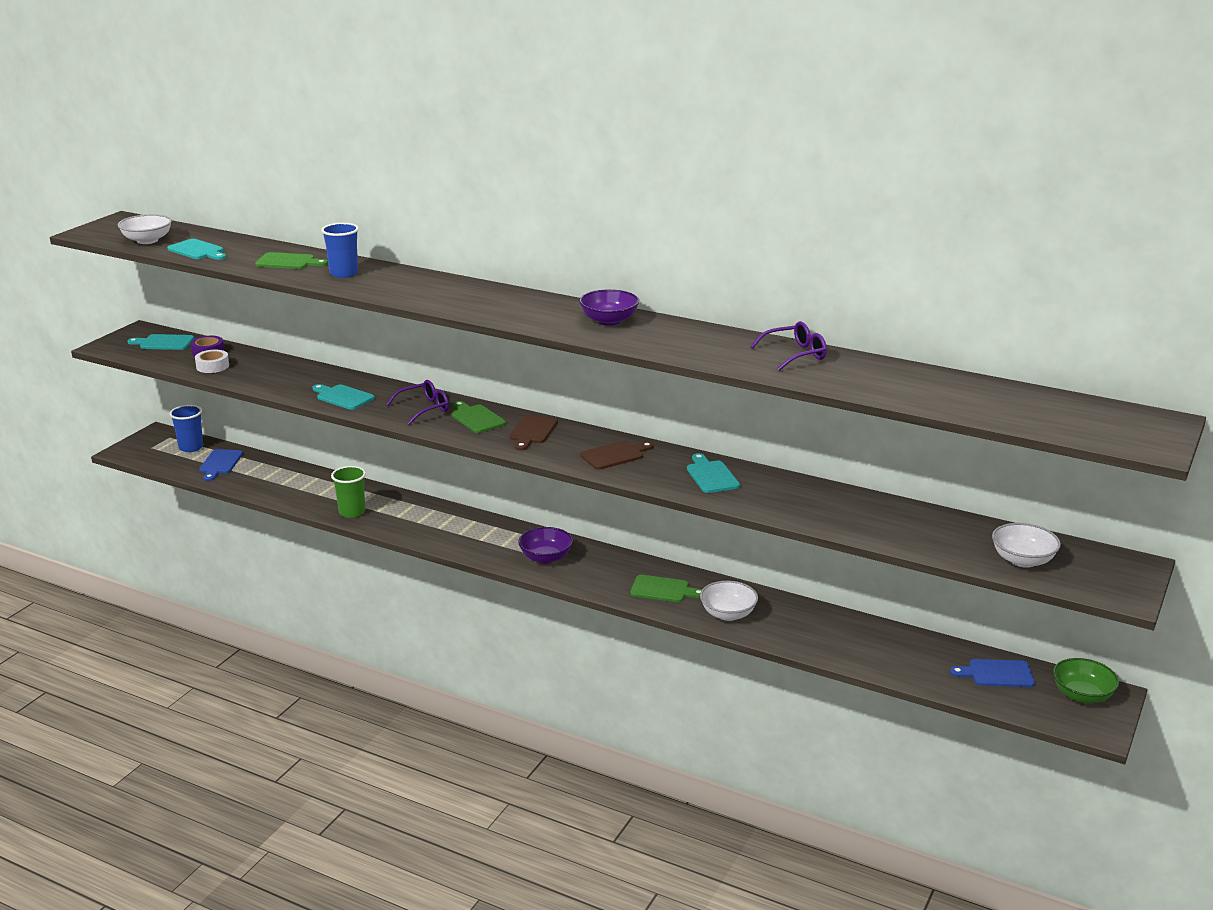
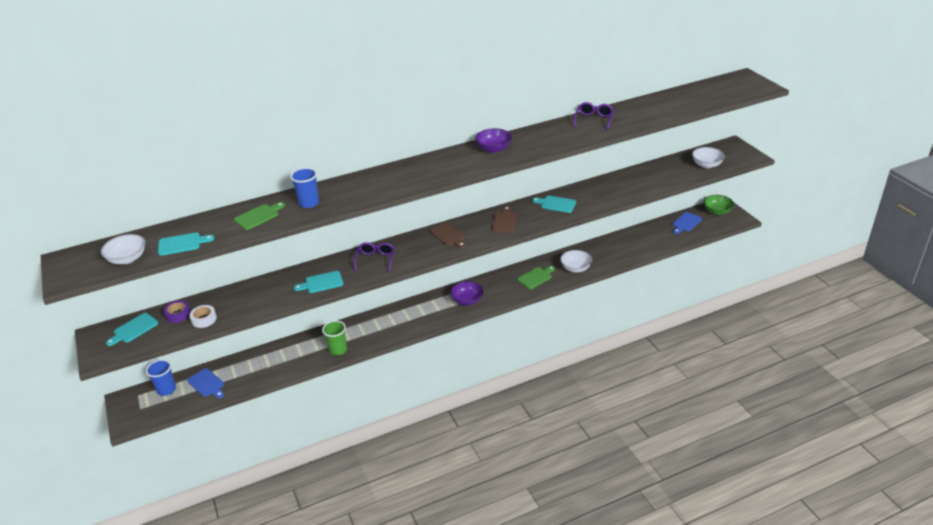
camera: 50 degrees left, 10 degrees up
(476, 418) = (410, 247): green cutting board -> none

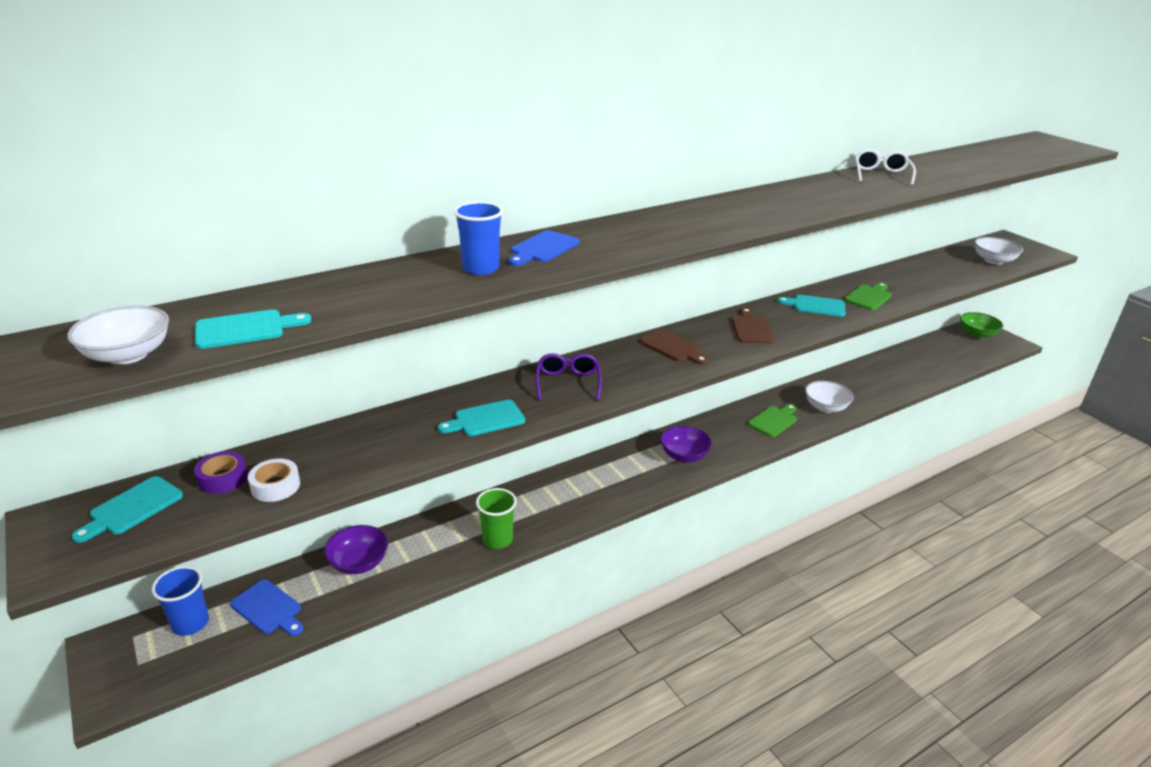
camera: 10 degrees left, 5 degrees down
(258, 216) = (391, 286): green cutting board -> green cutting board (869, 297)
(494, 149) = (756, 204): purple bowl -> purple bowl (359, 563)
(594, 120) = (881, 175): purple glasses -> white glasses
(686, 223) = (945, 348): blue cutting board -> blue cutting board (543, 248)

